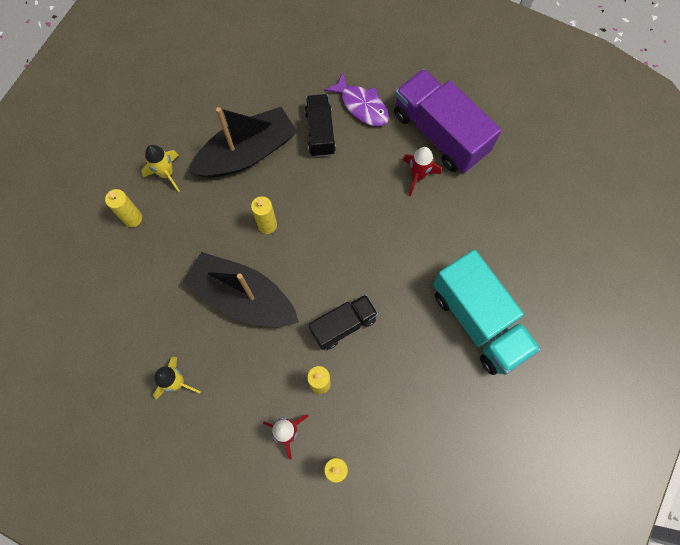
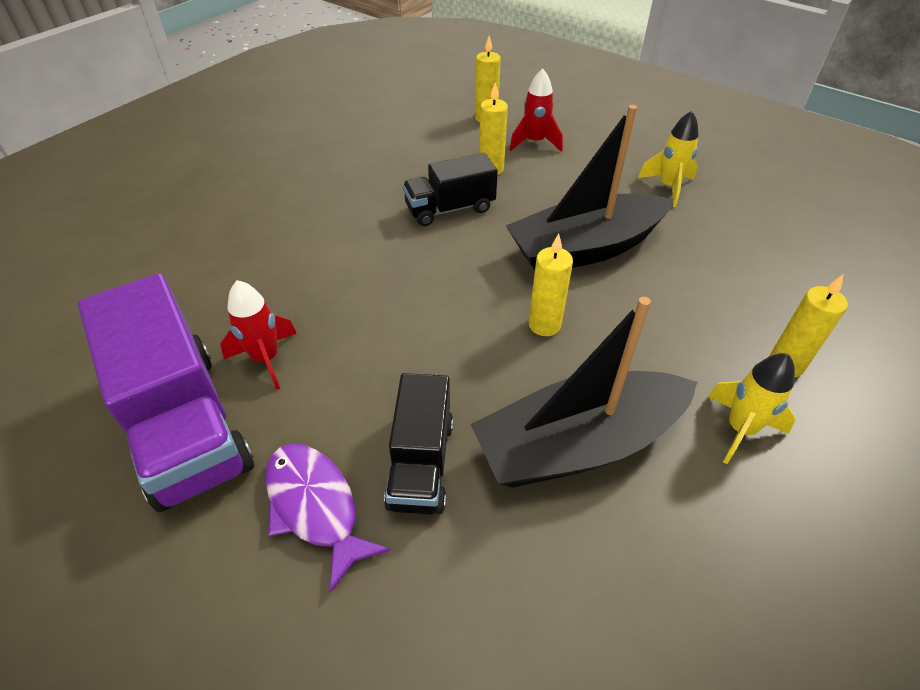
camera: 170 degrees left, 25 degrees down
(243, 297) = (585, 248): black boat -> black boat turned 120 degrees clockwise
(478, 321) = (276, 193): turquoise truck -> none

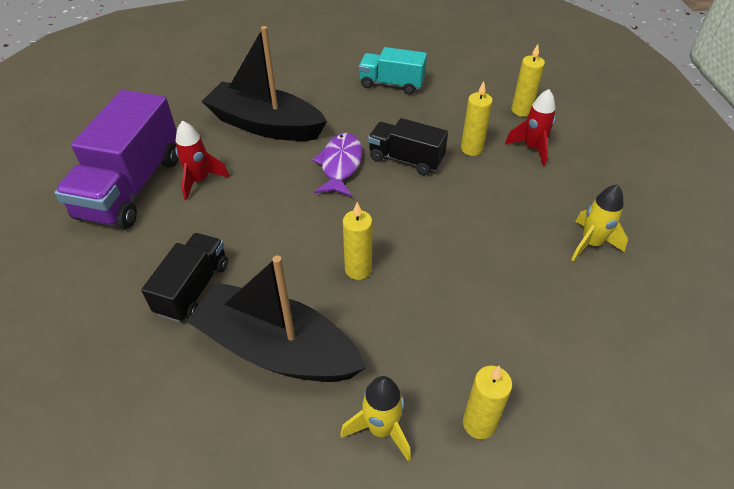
camera: 45 degrees right, 0 degrees up
(315, 506) = (127, 268): purple fish -> purple fish (340, 165)
(342, 152) = (391, 84): none -> turquoise truck
(421, 463) = (193, 288): black truck -> black truck turned 150 degrees clockwise
(585, 248) = (456, 243): black boat -> black boat (265, 125)

